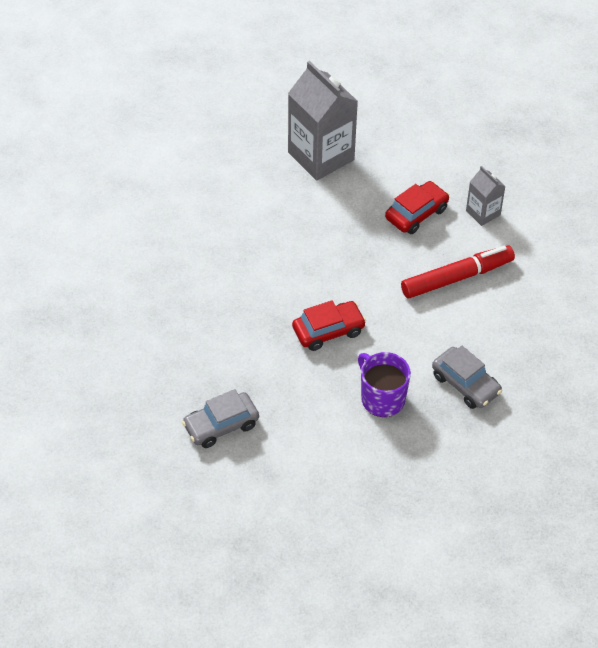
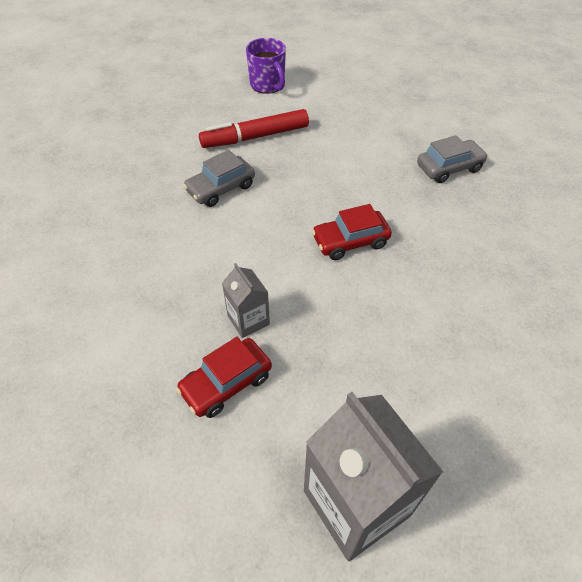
camera: 175 degrees left, 0 degrees up
(382, 398) = (302, 181): purple mug -> purple mug (268, 85)
(457, 278) = (198, 291): red marker -> red marker (255, 137)
(465, 384) = (221, 188): grey car -> grey car turned 90 degrees counterclockwise
(483, 213) = (136, 379): grey carton -> grey carton (248, 320)

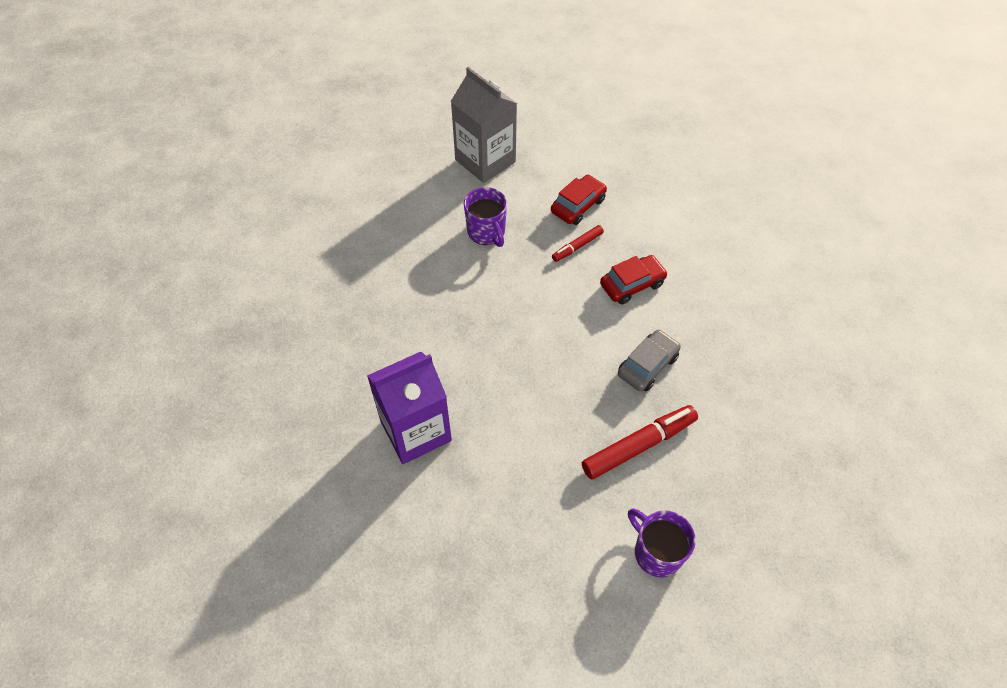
camera: 170 degrees right, 5 degrees up
(248, 320) = (577, 246): grey carton -> red marker
(350, 241) = (510, 324): red car -> red car (632, 284)
(366, 359) = (486, 232): none -> purple mug
(449, 168) = (416, 431): grey car -> purple carton

